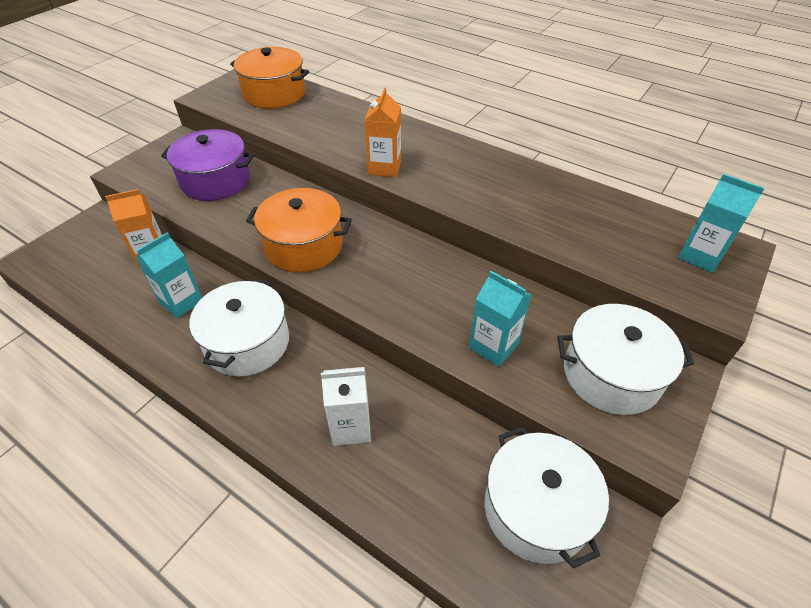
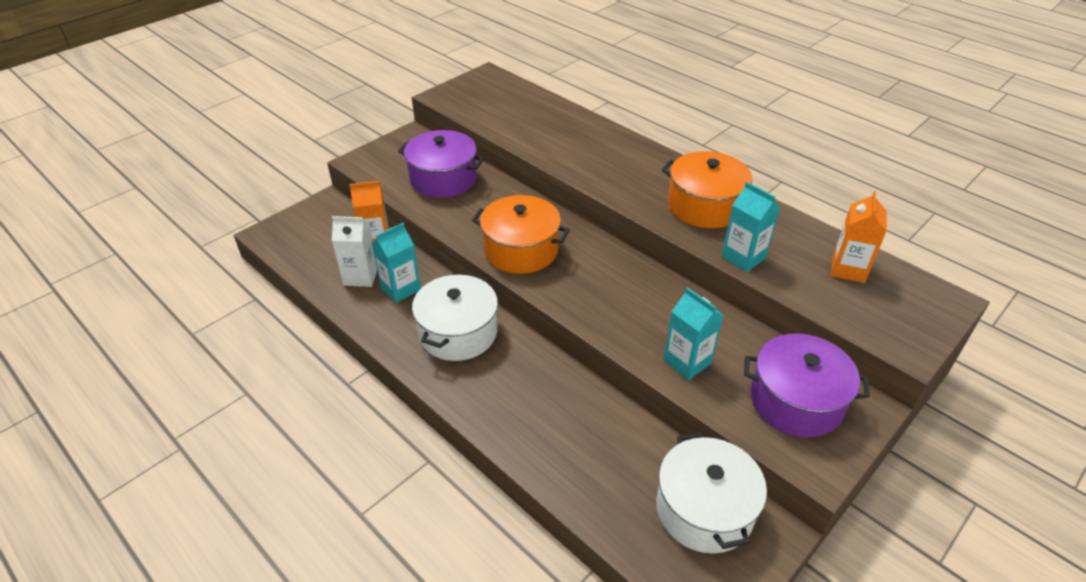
camera: 10 degrees right, 5 degrees down
(274, 94) = (509, 99): orange pot -> orange pot (705, 206)
(351, 427) = (544, 417): white carton -> white carton (361, 276)
(384, 167) = (608, 184): orange carton -> orange carton (848, 269)
(611, 374) = (796, 401): white pot -> purple pot
(700, 256) = (905, 303): turquoise carton -> turquoise carton (743, 257)

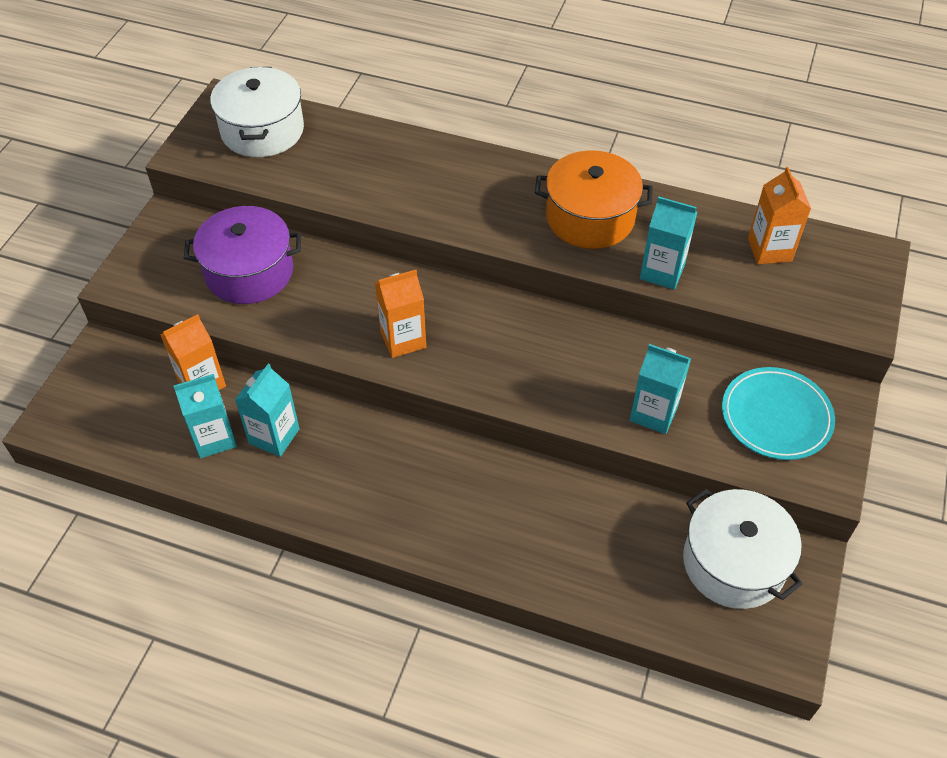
camera: 25 degrees left, 10 degrees up
(361, 276) = (214, 438): white carton -> turquoise carton
(458, 332) = (377, 467): white pot -> white pot (262, 130)
(521, 250) = (403, 339): orange pot -> orange carton
(796, 401) = (776, 417): purple pot -> turquoise plate

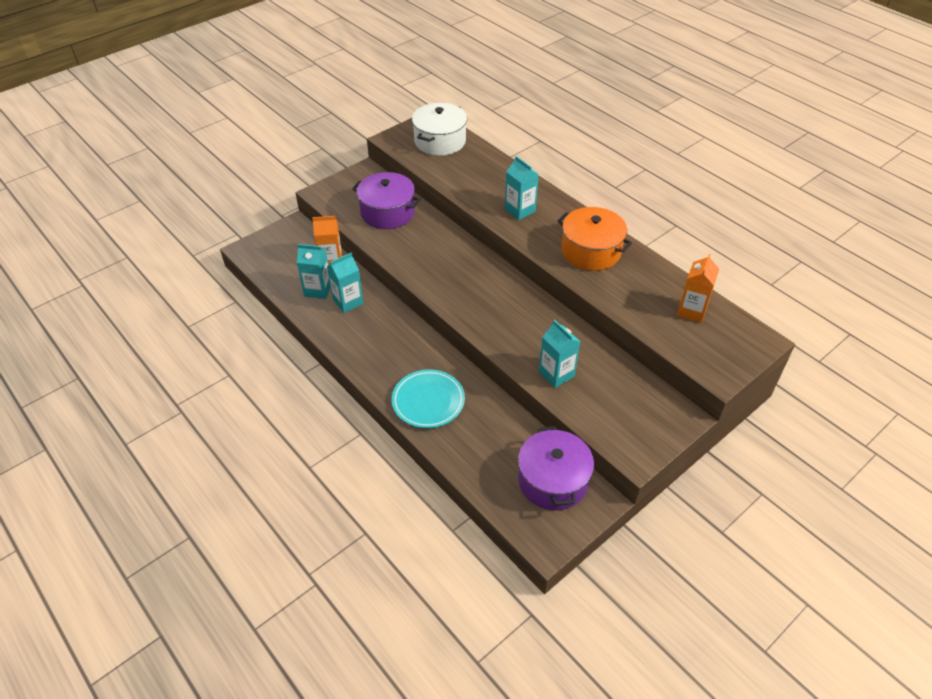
camera: 30 degrees right, 5 degrees down
(403, 339) = (443, 277): orange carton -> none
(662, 272) = (611, 296): turquoise carton -> turquoise carton (520, 210)
(733, 563) = (552, 481): white pot -> purple pot
(776, 417) = (631, 409): turquoise plate -> turquoise plate (428, 401)

